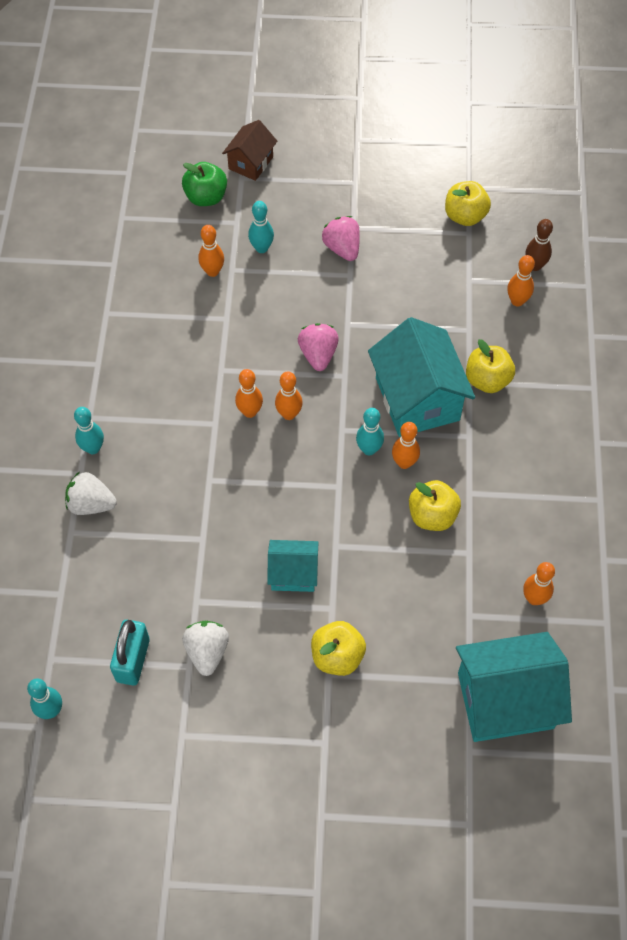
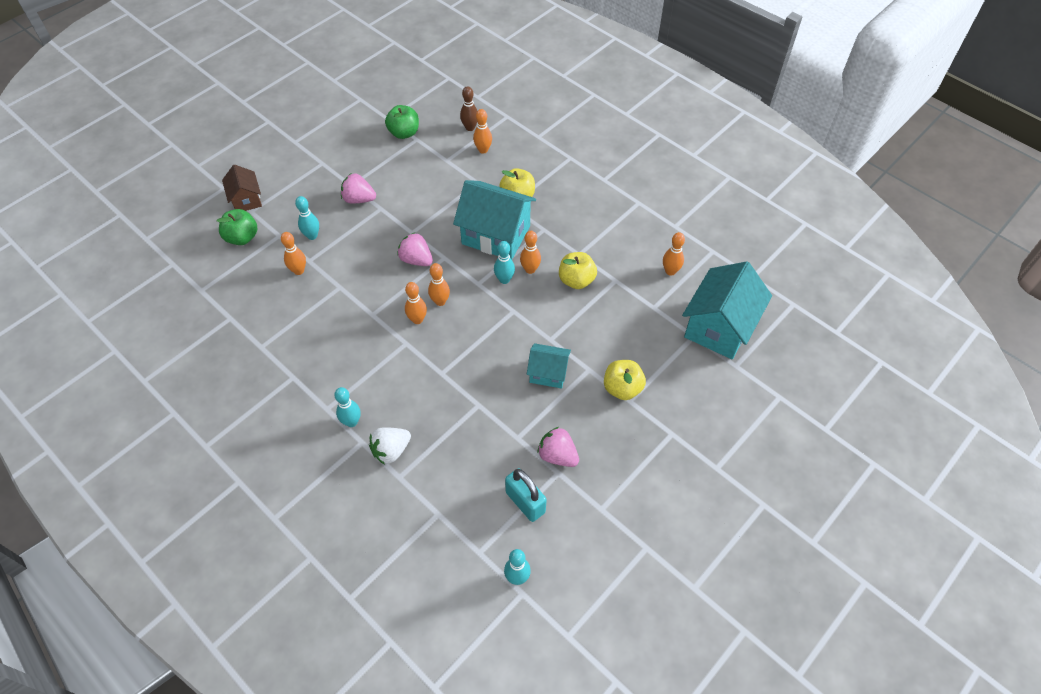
camera: 50 degrees left, 5 degrees down
(207, 651) = (557, 455): white strawberry -> pink strawberry
(293, 573) = (548, 373): turquoise house -> turquoise house turned 60 degrees clockwise
(465, 216) = (404, 133): yellow apple -> green apple

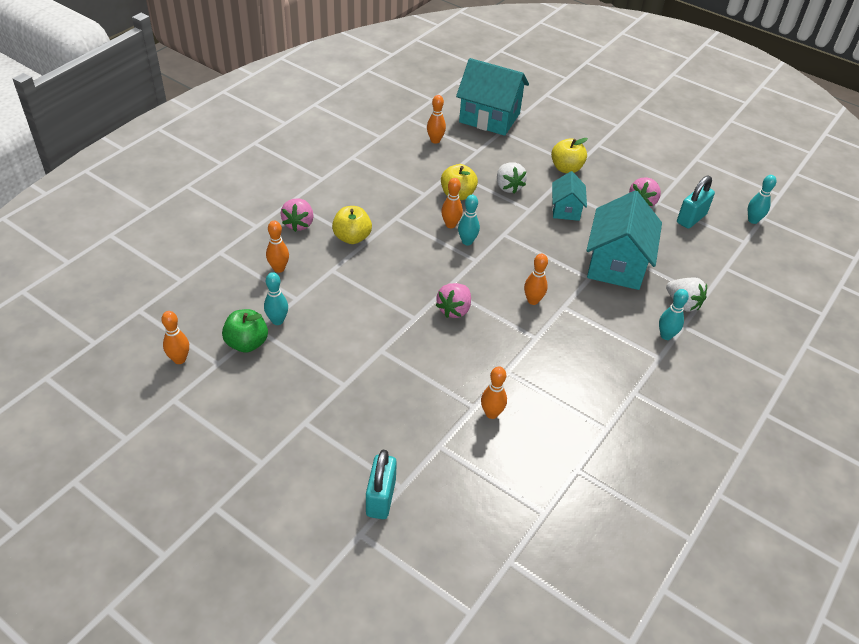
camera: 100 degrees left, 10 degrees down
(242, 237) = (449, 486): green apple -> none
(246, 200) = (381, 498): brown house -> turquoise padlock
(312, 236) = (434, 410): turquoise bowling pin -> turquoise bowling pin (277, 320)
(359, 199) = (368, 373): pink strawberry -> pink strawberry (299, 224)
(440, 301) = (505, 286): orange bowling pin -> orange bowling pin (179, 359)
(470, 128) = (239, 282): brown bowling pin -> none
(496, 235) = (409, 251): turquoise house -> turquoise house (616, 264)
(588, 326) = (508, 187): none -> white strawberry

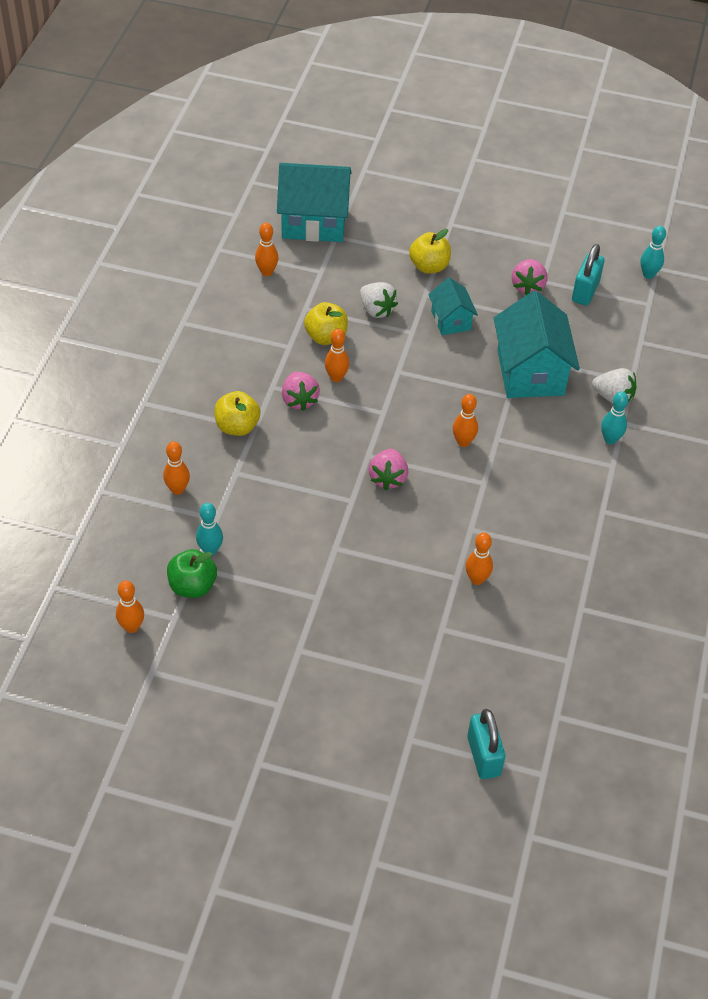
camera: 20 degrees left, 5 degrees up
(299, 224) = (169, 428): pink strawberry -> pink strawberry (299, 400)
(381, 498) = (412, 699): turquoise padlock -> turquoise padlock (483, 756)
(467, 242) = (363, 393): turquoise bowling pin -> none

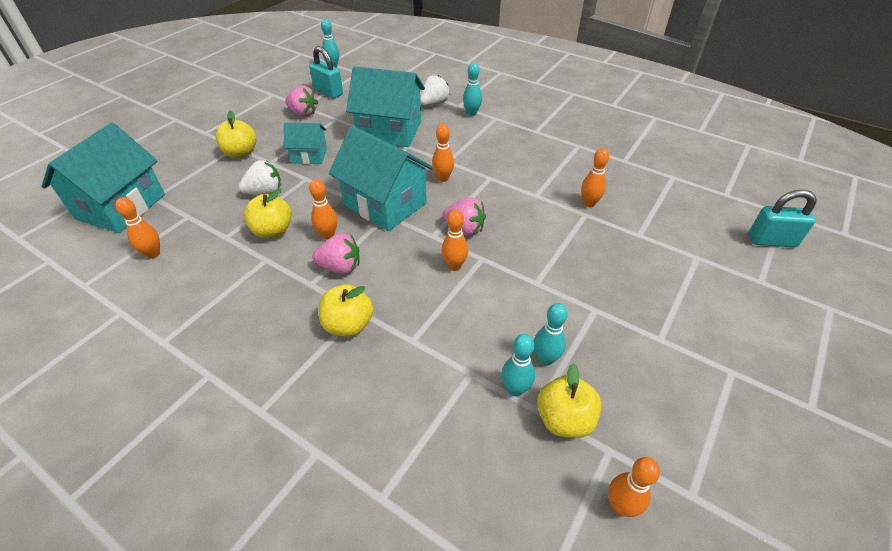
camera: 70 degrees left, 5 degrees down
(177, 489) = (414, 403): orange bowling pin -> orange bowling pin (454, 266)
(192, 586) = (564, 419): green apple -> yellow apple
(247, 566) = (545, 359): none -> turquoise bowling pin
(399, 406) = (385, 204): none -> turquoise house

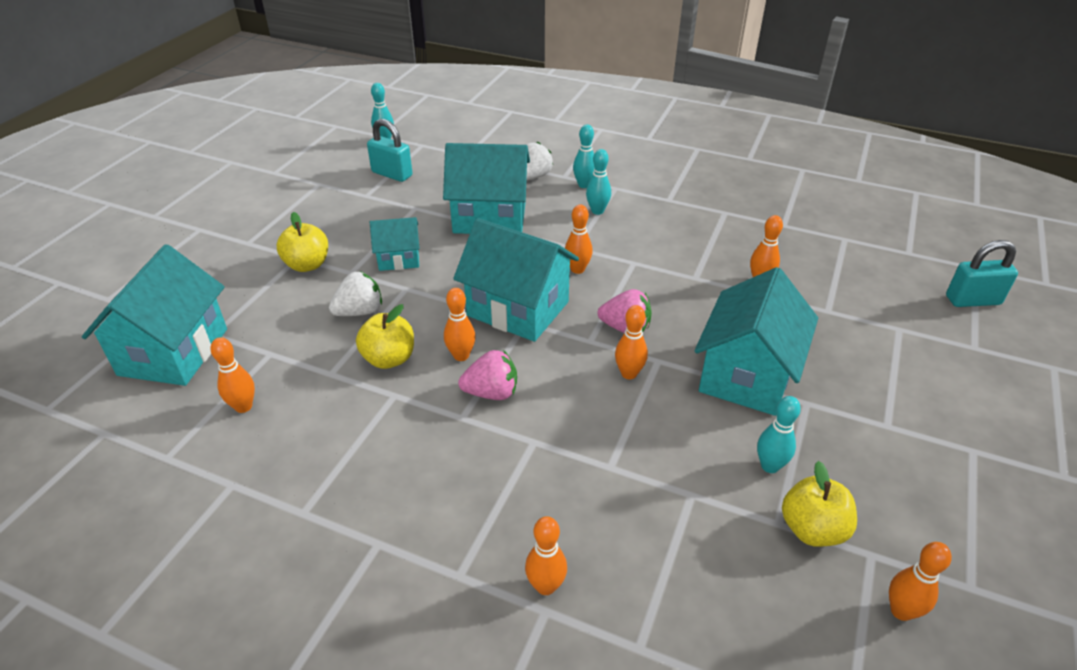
camera: 10 degrees left, 5 degrees down
(303, 113) = (369, 205): pink strawberry -> none
(324, 431) = (545, 586): none -> orange bowling pin
(348, 325) = (527, 460): yellow apple -> none
(515, 389) = (747, 504): turquoise bowling pin -> turquoise bowling pin (597, 211)
(551, 280) = (747, 375): none -> turquoise house

